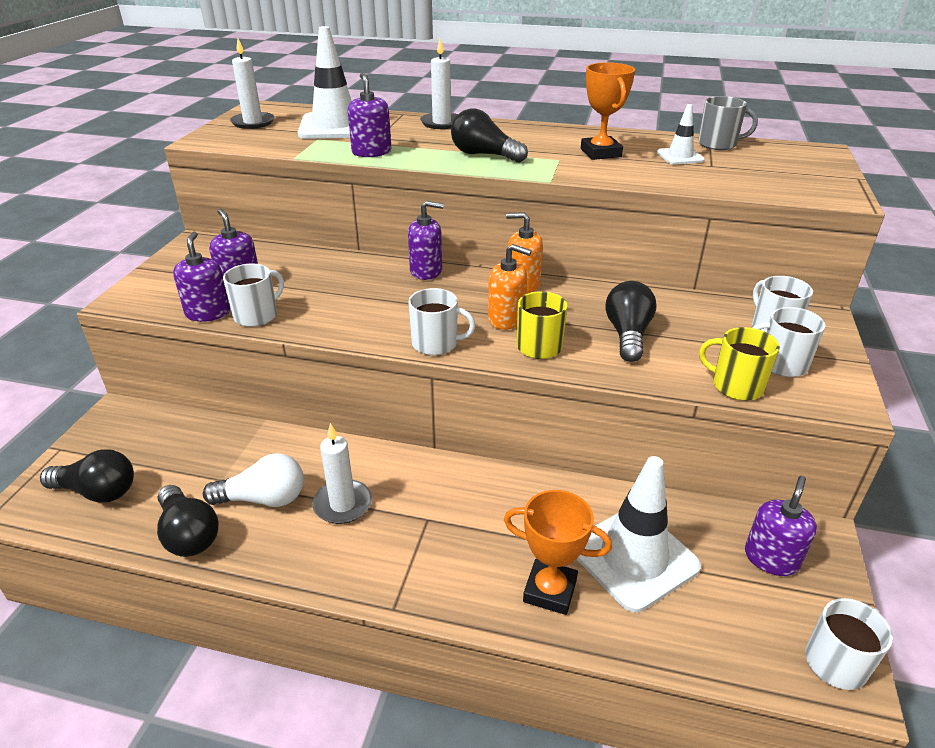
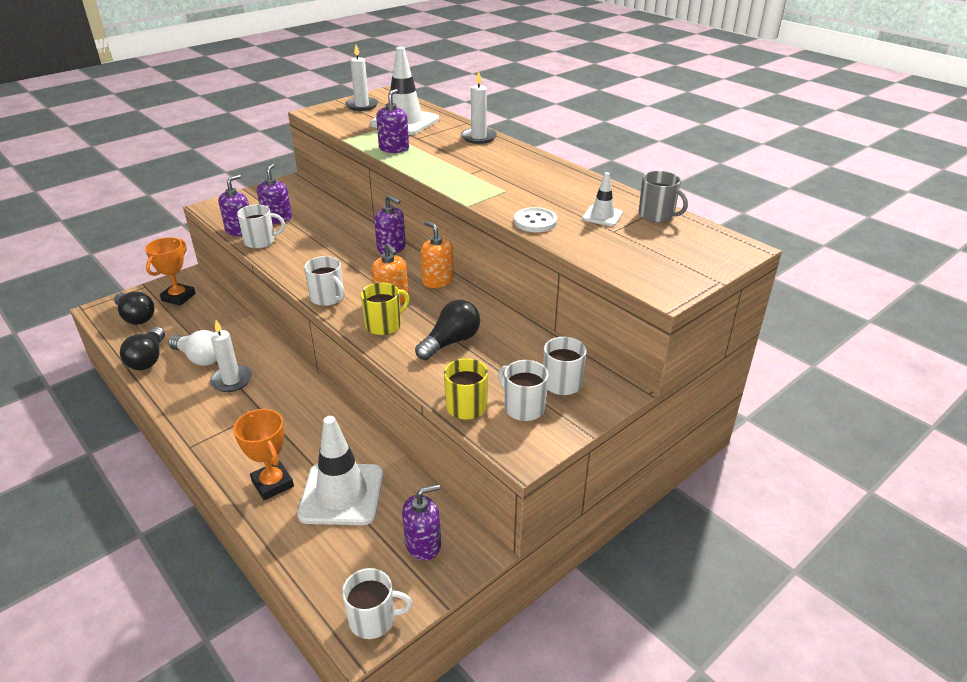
camera: 35 degrees right, 0 degrees up
(484, 155) = (461, 172): black light bulb -> none
(600, 153) = (546, 194): orange trophy -> orange trophy (178, 297)
(637, 177) = (535, 221): none -> white button

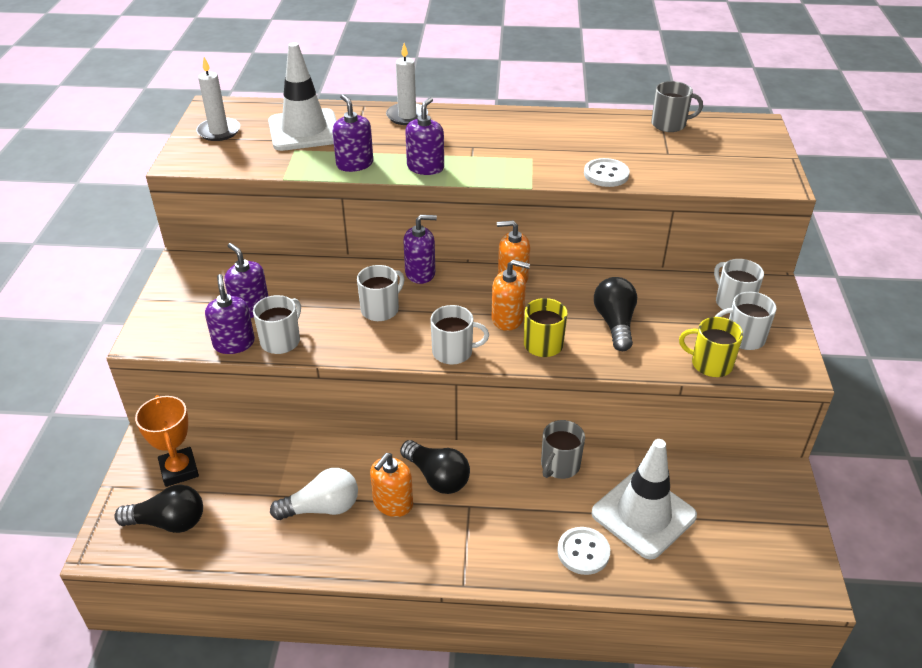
camera: 45 degrees left, 5 degrees up
(148, 359) = (268, 549): black light bulb -> black light bulb (437, 477)
(232, 380) = (393, 503): white candle -> orange soap dispenser
(272, 484) = (583, 552): orange trophy -> white button
(345, 428) = (559, 465): none -> grey mug
(373, 619) = (803, 574): white mug -> white mug (381, 309)
(423, 544) = (749, 500): purple soap dispenser -> purple soap dispenser (425, 167)
(602, 216) = (638, 144): white traffic cone -> none

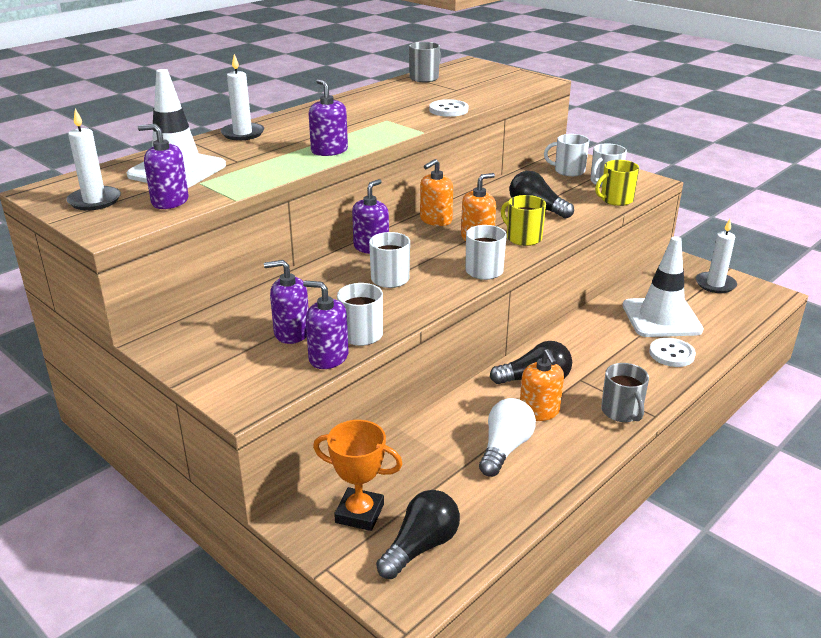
camera: 50 degrees left, 10 degrees down
(354, 164) = (272, 170): purple soap dispenser -> purple soap dispenser (170, 201)
(559, 465) = (583, 327): grey mug -> grey mug (622, 412)
(769, 528) = (715, 284): none -> white candle

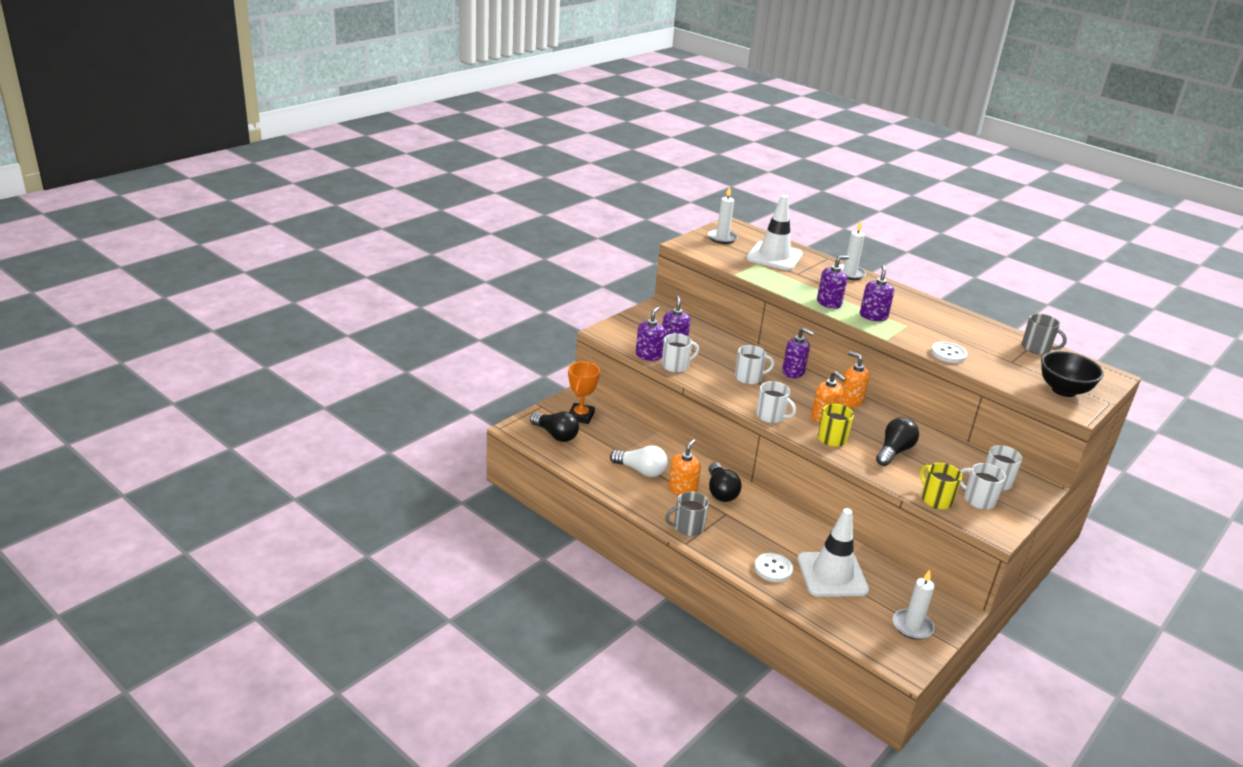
camera: 85 degrees right, 0 degrees up
(170, 201) = (727, 257): purple soap dispenser -> purple soap dispenser (873, 316)
(506, 79) = (1063, 390): none -> black bowl
(539, 411) = (682, 489): orange soap dispenser -> orange soap dispenser turned 135 degrees clockwise

